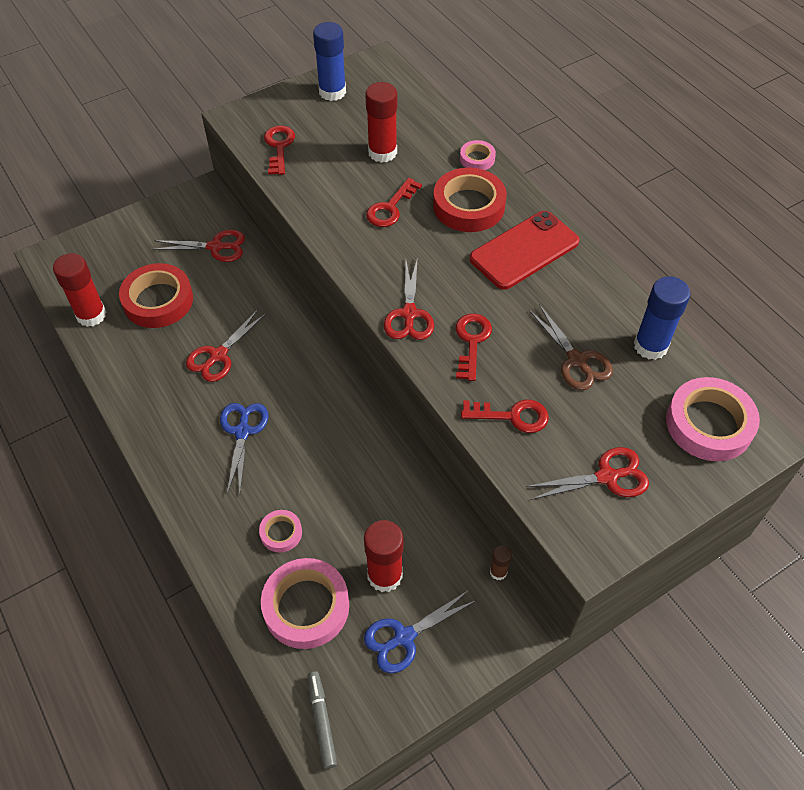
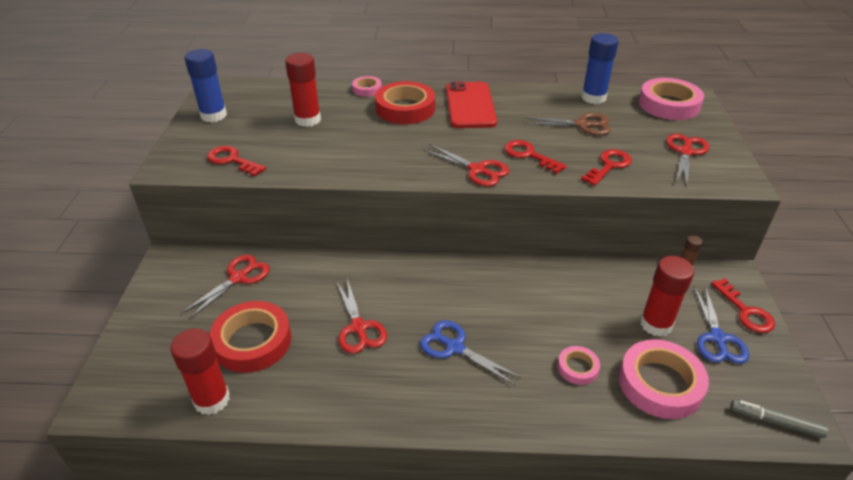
camera: 55 degrees left, 15 degrees down
(390, 208) = (366, 138): red key -> red key (745, 311)

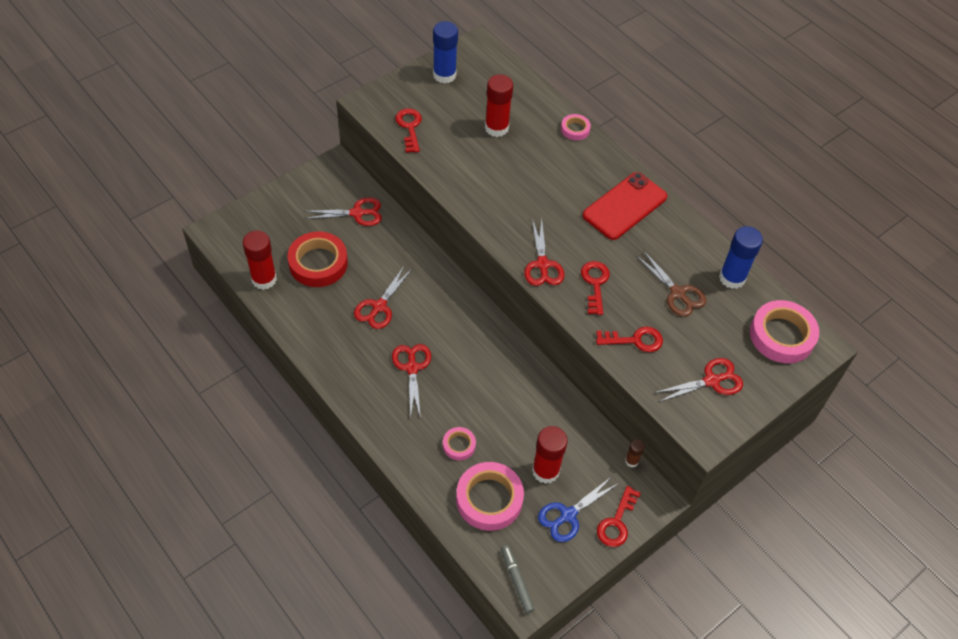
camera: 45 degrees right, 15 degrees up
(405, 108) = (575, 171): red tape -> none
(455, 347) = (412, 368): blue scissors -> red scissors

